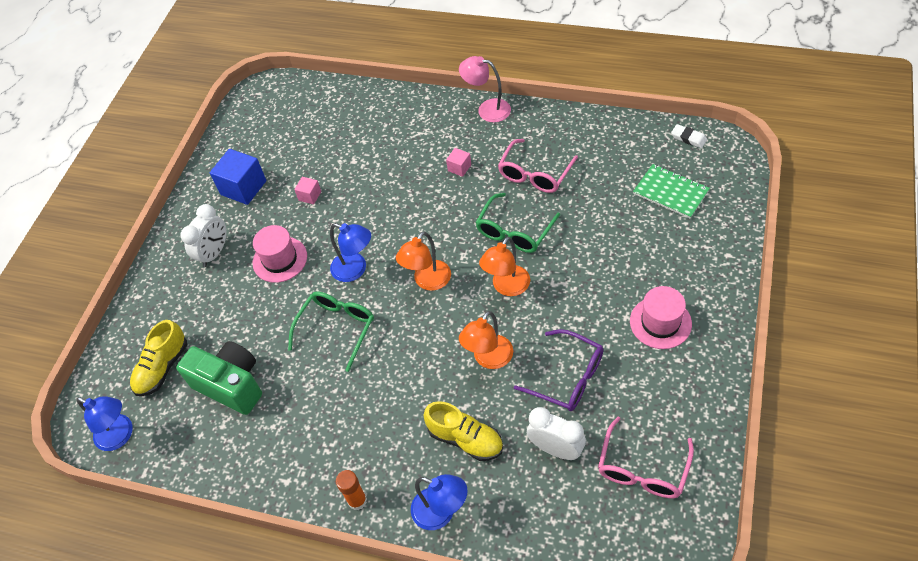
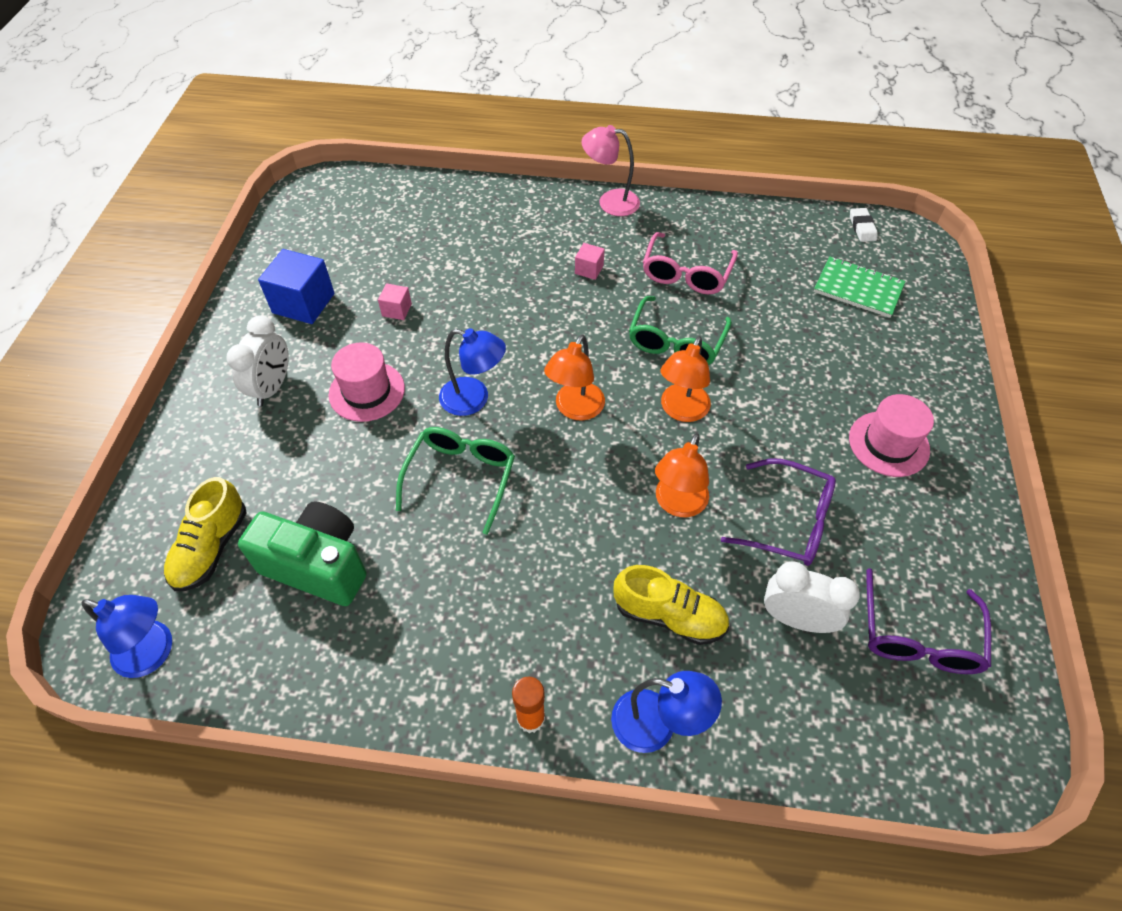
camera: 15 degrees left, 0 degrees up
(642, 469) = (918, 637): pink glasses -> purple glasses
(688, 138) = (862, 227): white eraser -> white eraser turned 60 degrees clockwise

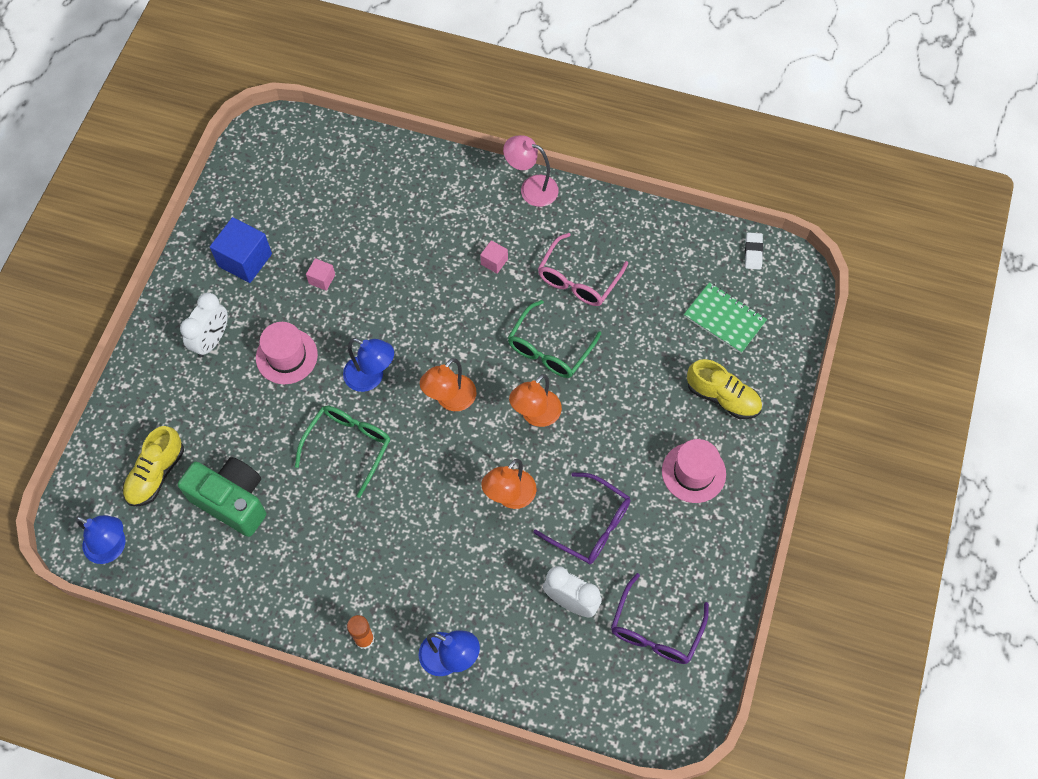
camera: 10 degrees right, 10 degrees up
(669, 615) = (479, 583): yellow shoe -> yellow shoe (722, 397)

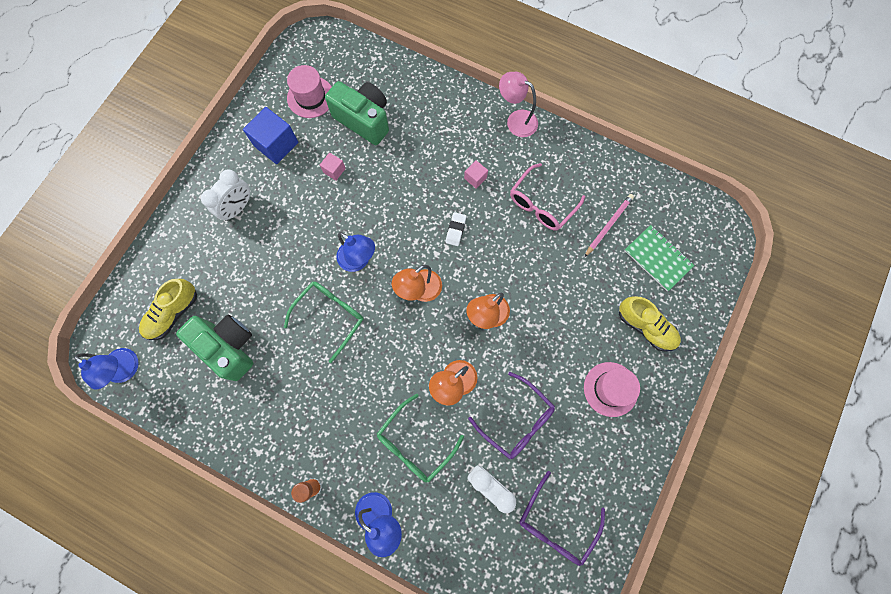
camera: 10 degrees right, 10 degrees up
(286, 356) = (294, 231): pink hat -> pink hat (310, 97)
(347, 216) = (364, 120): none -> green camera
(549, 349) = (508, 260): green glasses -> green glasses (414, 444)
(661, 291) = (608, 225): none -> pink pencil
(753, 252) = (690, 204): white eraser -> white eraser (455, 230)

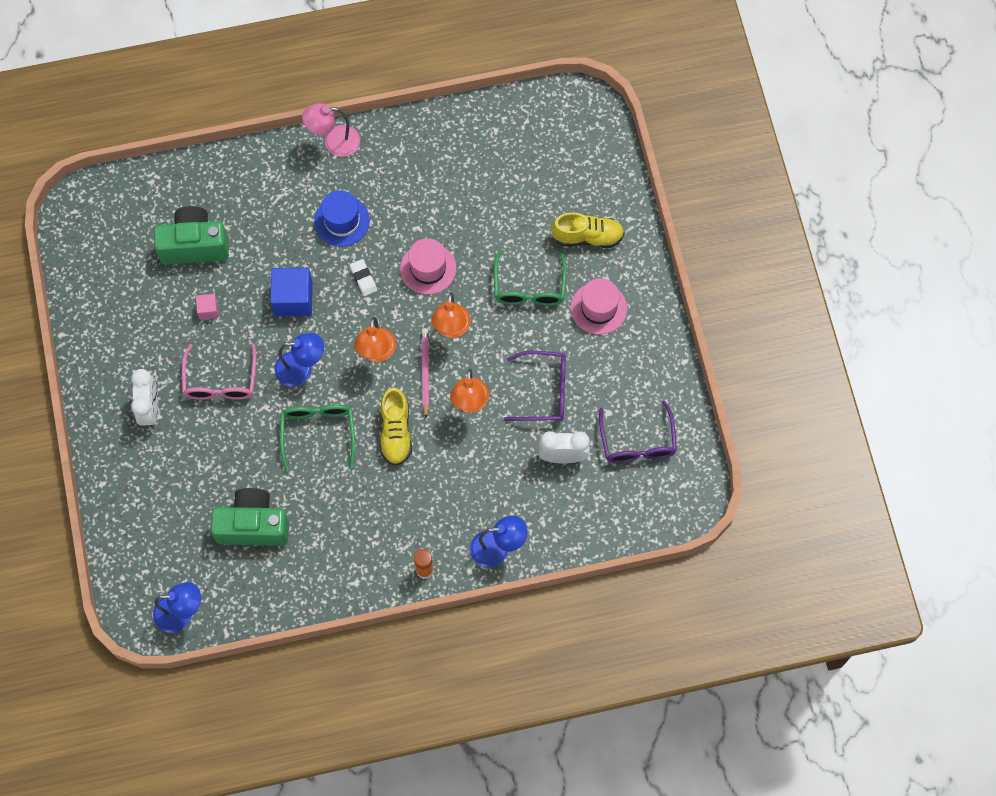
camera: 40 degrees left, 5 degrees down
(173, 313) = (177, 538): yellow shoe -> yellow shoe (396, 432)
(276, 144) = (132, 328): blue cube -> blue cube (293, 299)
(310, 97) = (124, 262): pink hat -> pink hat (428, 268)
(414, 444) = (478, 474): green glasses -> green glasses (529, 288)
(475, 178) = (342, 221): pink cube -> blue hat
(541, 204) = (419, 200): pink glasses -> pink glasses (220, 382)
(608, 225) = (491, 175): pink pencil -> pink pencil (425, 372)
(657, 258) = (553, 172): green notebook -> none

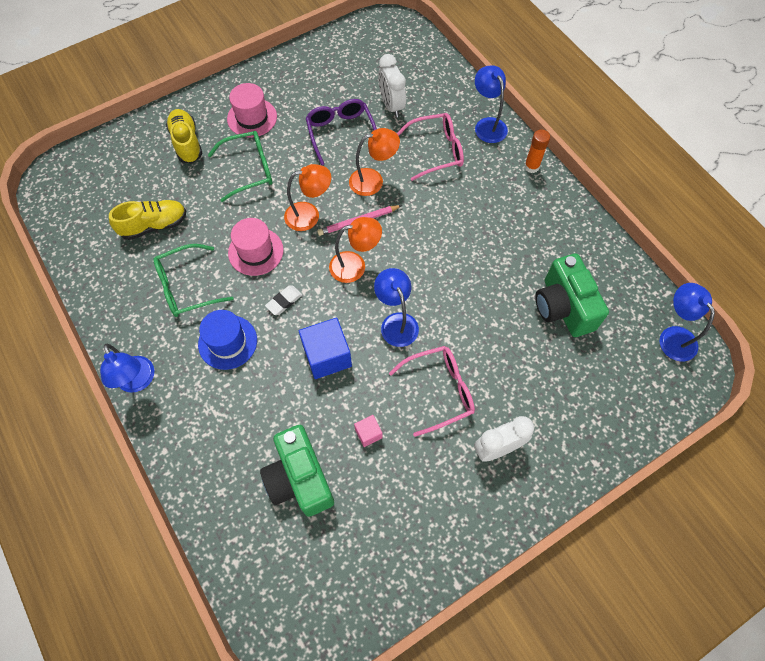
camera: 110 degrees left, 5 degrees down
(318, 432) = (451, 285): green glasses -> green glasses (186, 287)
(334, 142) = (138, 381): pink lamp -> blue lamp
(396, 432) = (424, 225): yellow shoe -> yellow shoe (154, 225)
(483, 480) = (437, 151): none -> pink glasses
(637, 442) = (359, 64): purple glasses -> none

